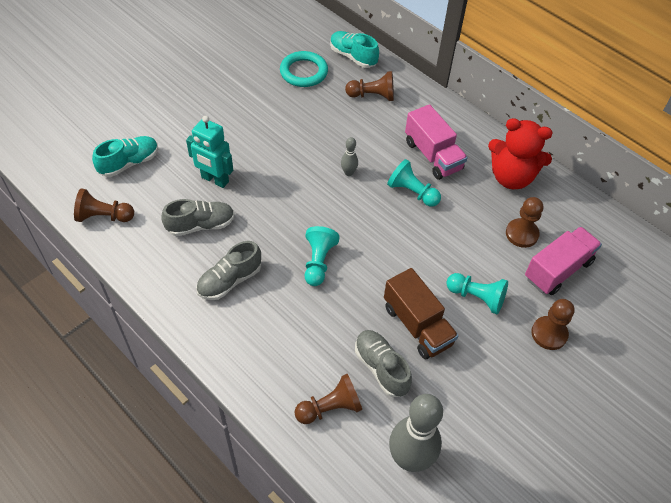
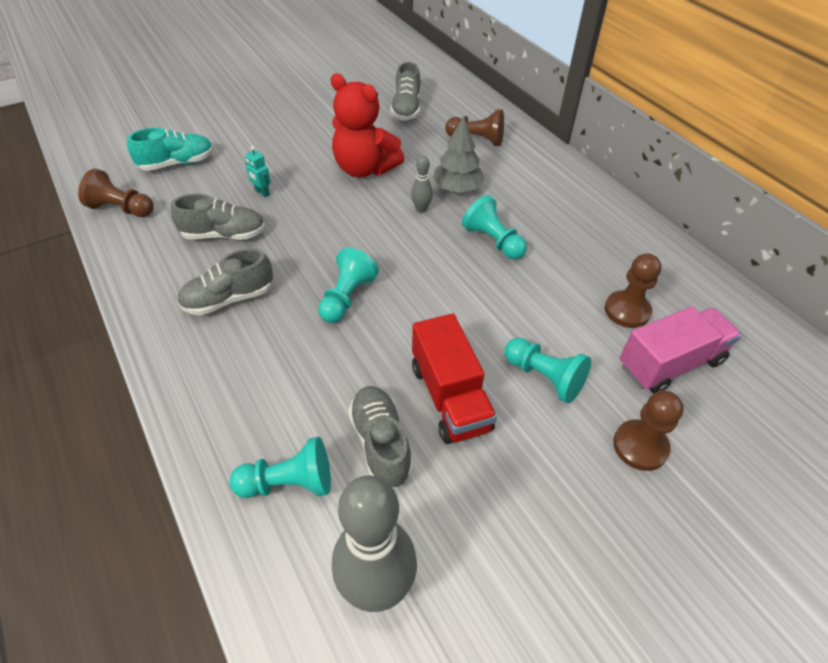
camera: 15 degrees right, 5 degrees down
(215, 180) = (262, 193): turquoise robot -> turquoise robot, size x0.50
(303, 72) = (406, 109): turquoise ring -> grey shoe
(330, 408) = (289, 483): brown pawn -> turquoise pawn
(353, 57) = (467, 102): turquoise shoe -> none
(370, 147) = (457, 188): none -> grey tree
(417, 325) = (450, 397): brown truck -> red truck
(433, 155) = (531, 207): pink truck -> none
(511, 177) = (627, 244): red teddy bear -> red teddy bear (364, 169)

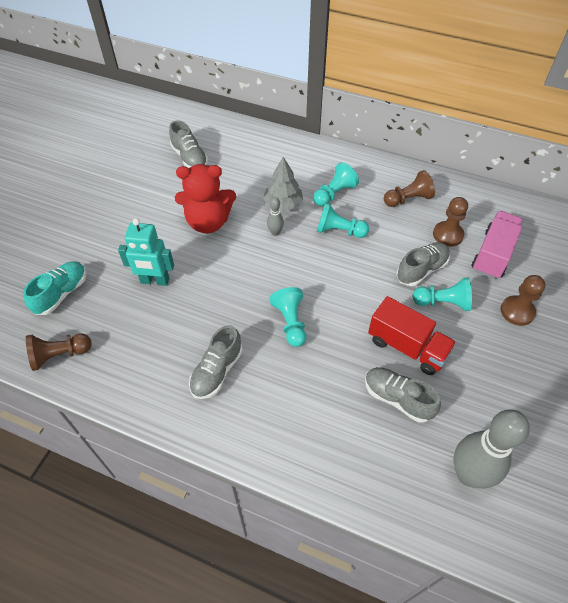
camera: 35 degrees left, 5 degrees up
(224, 235) = (162, 328): grey shoe -> grey shoe (421, 270)
(262, 193) = (155, 281): turquoise robot -> turquoise robot, size x1.98
(289, 483) = (373, 456): turquoise pawn -> turquoise pawn (334, 194)
(476, 140) = (261, 160): brown pawn -> brown pawn (408, 199)

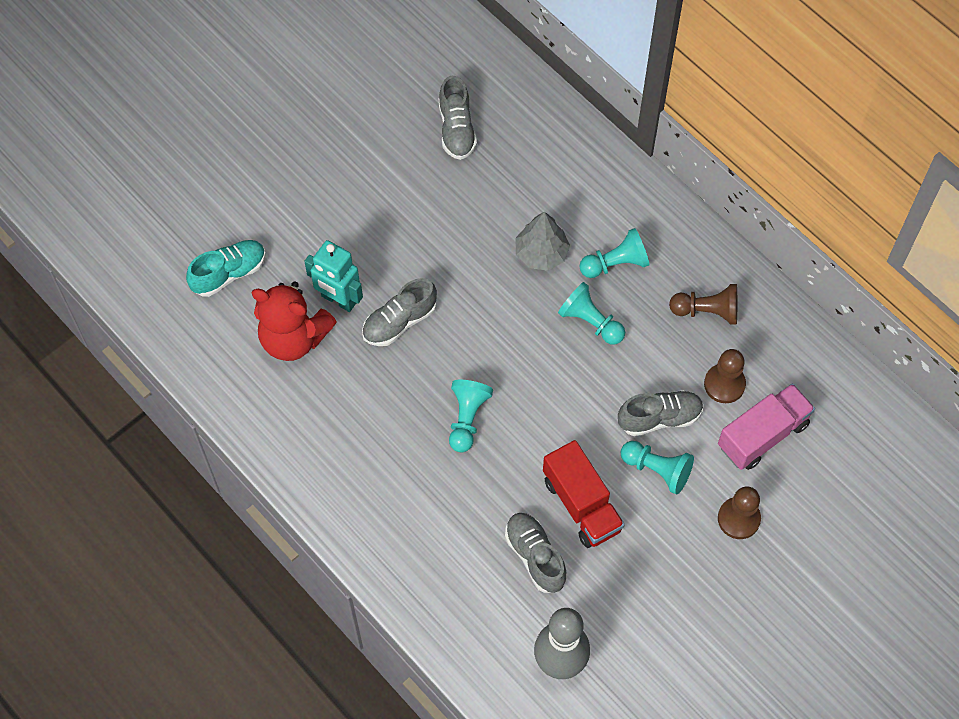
camera: 25 degrees right, 10 degrees up
(60, 355) = (203, 351): brown pawn -> none
(208, 222) = (435, 242): red teddy bear -> red teddy bear (293, 338)
(217, 371) = (359, 442): grey shoe -> grey shoe (399, 322)
(275, 232) = (510, 291): grey bowling pin -> none

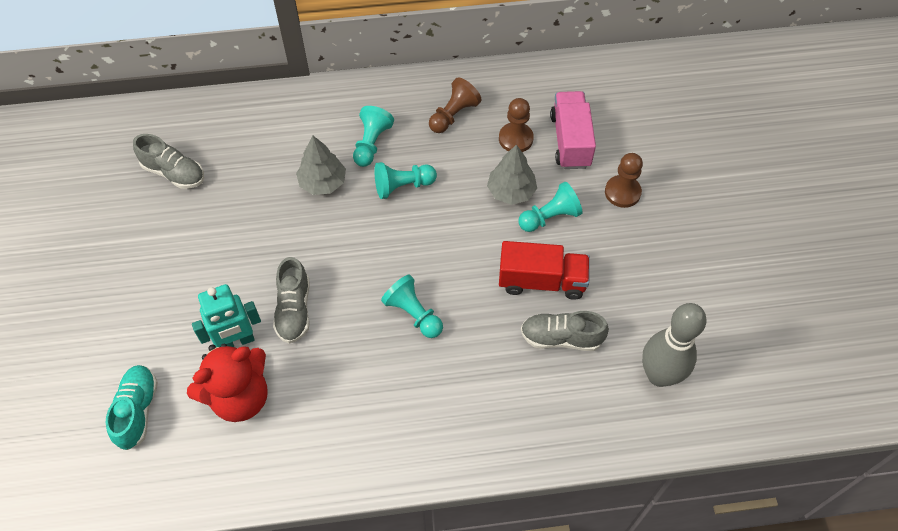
camera: 55 degrees left, 5 degrees down
(659, 418) = (511, 191): grey shoe -> grey tree

